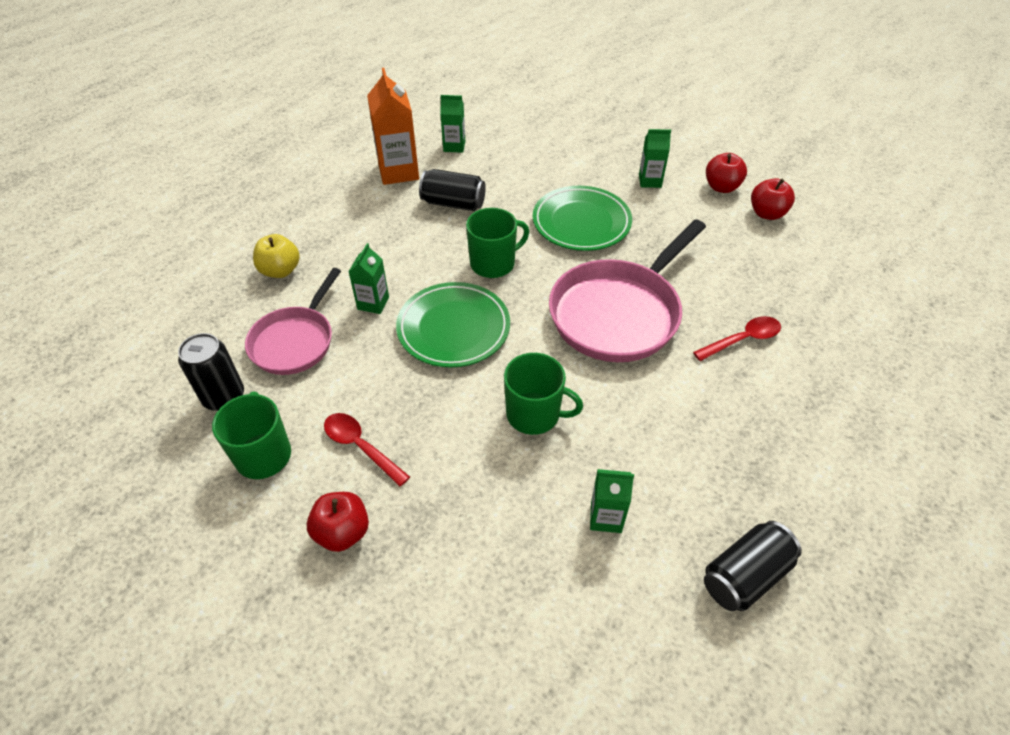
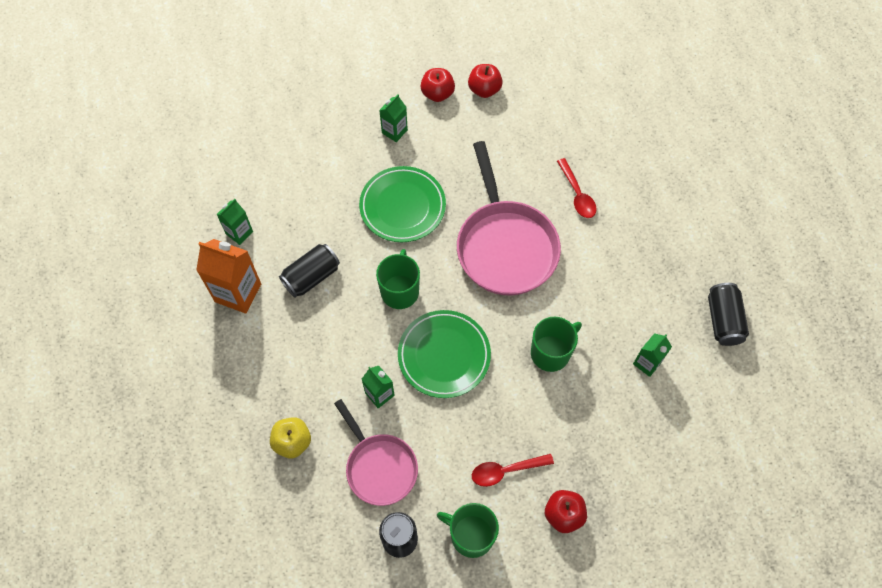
camera: 55 degrees left, 15 degrees up
(742, 339) = (577, 194): red spoon -> red spoon turned 150 degrees clockwise

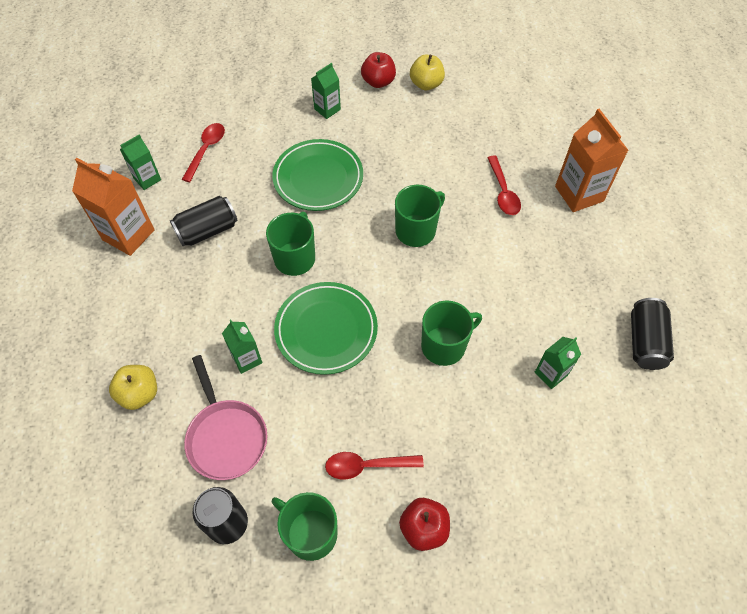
camera: 10 degrees right, 5 degrees down
(288, 193) = (206, 150): none -> red spoon
(484, 89) = (426, 84): red apple -> yellow apple
(505, 246) = (416, 230): pink pan -> green mug
(646, 185) = (579, 194): none -> orange carton

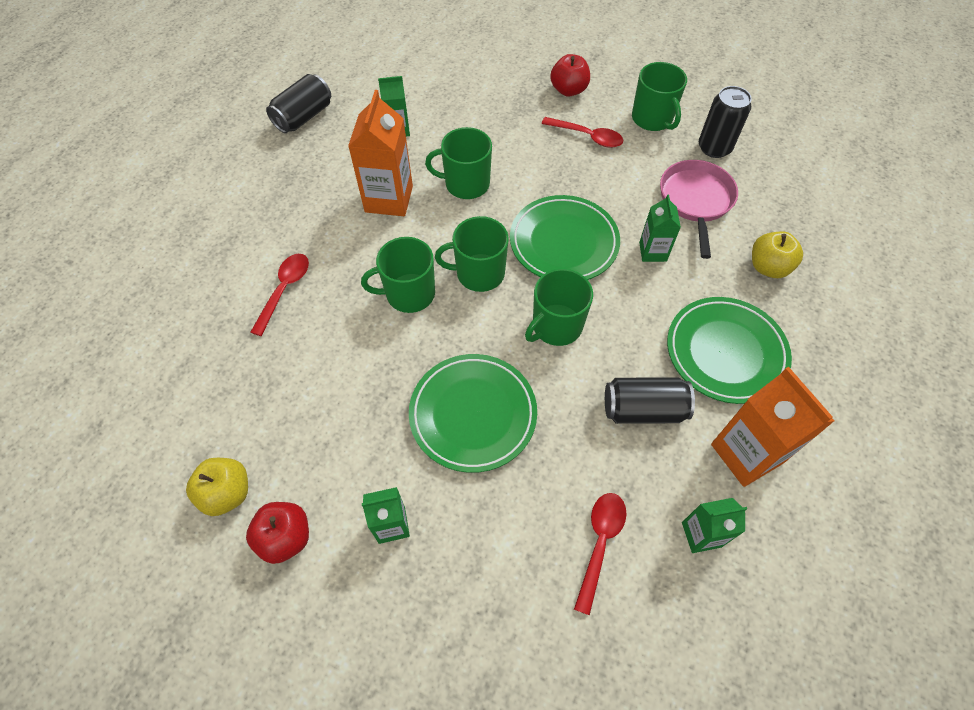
camera: 150 degrees left, 0 degrees up
(159, 298) = (725, 352): none -> green plate
(206, 150) = (600, 543): red spoon -> red spoon turned 150 degrees clockwise
(377, 270) = (479, 273): none -> green mug
(579, 194) = (214, 250): orange carton -> orange carton (389, 199)

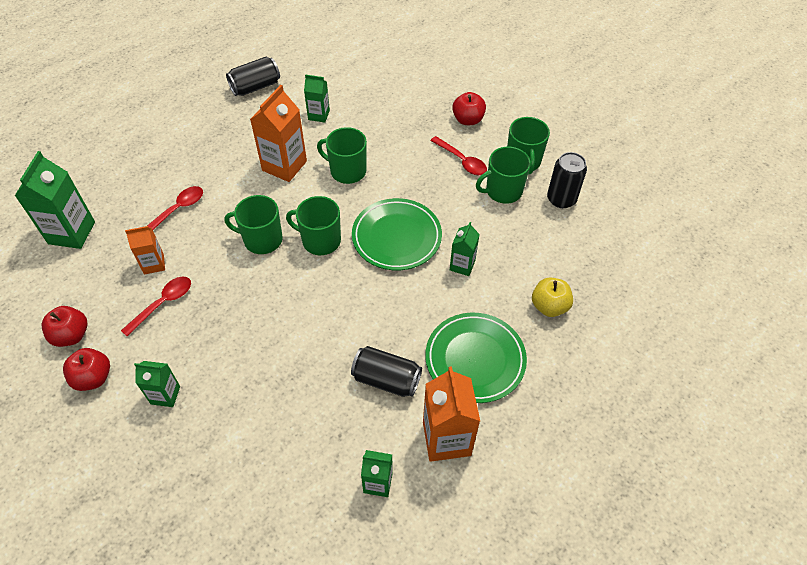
camera: 20 degrees right, 5 degrees down
(159, 361) = (72, 233): none -> green carton
(227, 493) = (71, 335): yellow apple -> red apple
(289, 366) = (154, 264): none -> orange carton
(473, 414) = (261, 340): green plate -> none
(556, 326) = (355, 297): green mug -> green mug (503, 191)
(600, 543) = (300, 461): red spoon -> red spoon (163, 303)
(695, 201) = (520, 237): pink pan -> none

